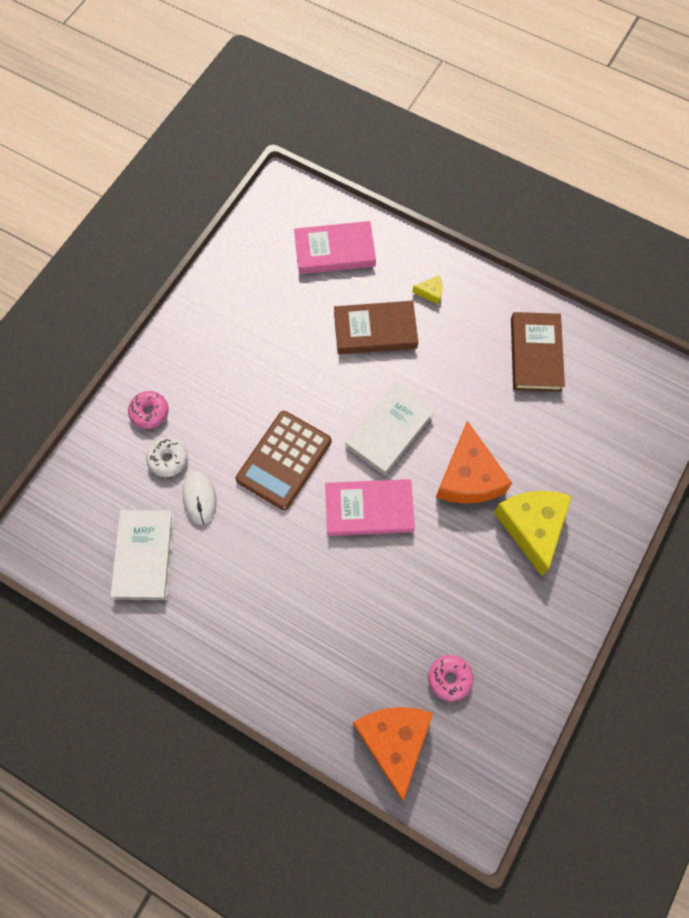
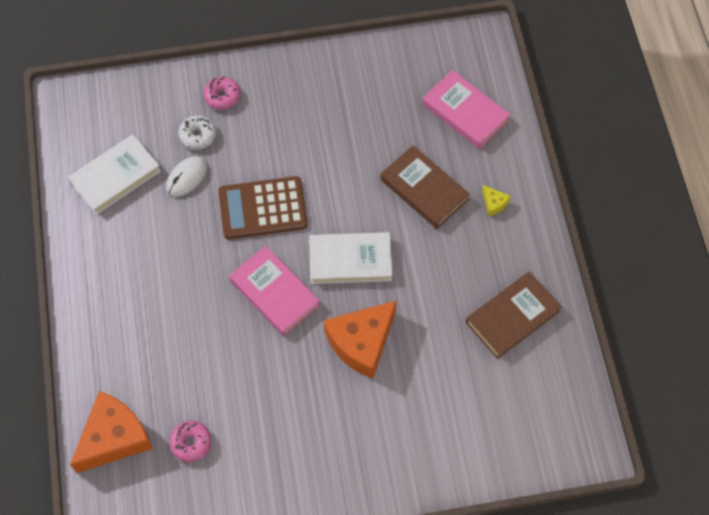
camera: 50 degrees right, 5 degrees down
(532, 527) = (360, 417): yellow cheese -> none

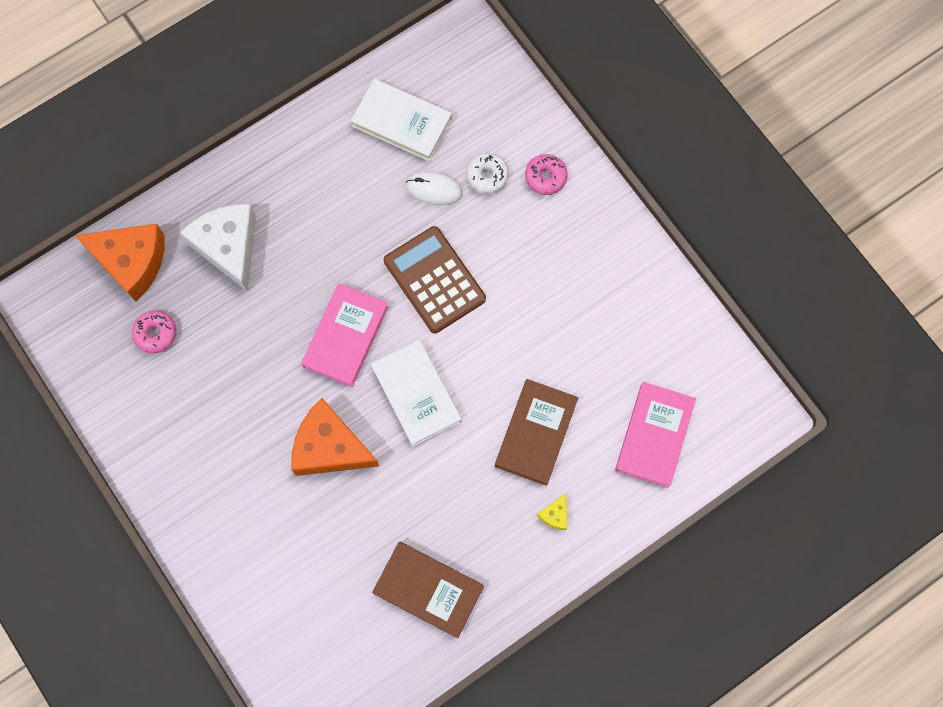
camera: 65 degrees right, 10 degrees up
(146, 352) = (229, 247): none -> white cheese

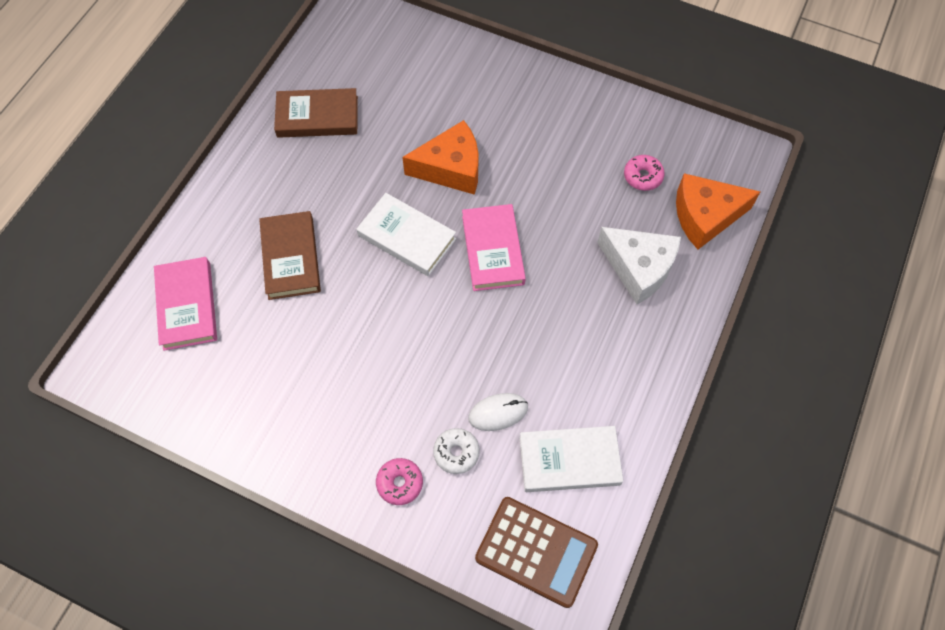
camera: 150 degrees right, 10 degrees down
(434, 280) = (447, 333): brown calculator -> brown calculator (536, 551)
(555, 515) = (245, 208): yellow cheese -> none

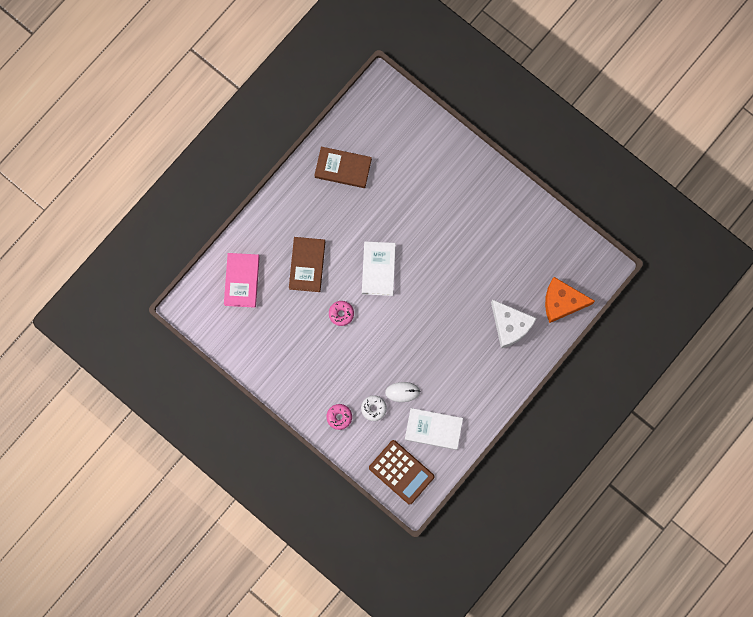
camera: 15 degrees right, 15 degrees up
(407, 237) = (378, 269): white book -> white book turned 45 degrees clockwise
(451, 168) = (417, 228): orange cheese -> none
(493, 250) = (427, 291): pink book -> none
(643, 176) = (533, 265): pink donut -> pink donut (341, 314)

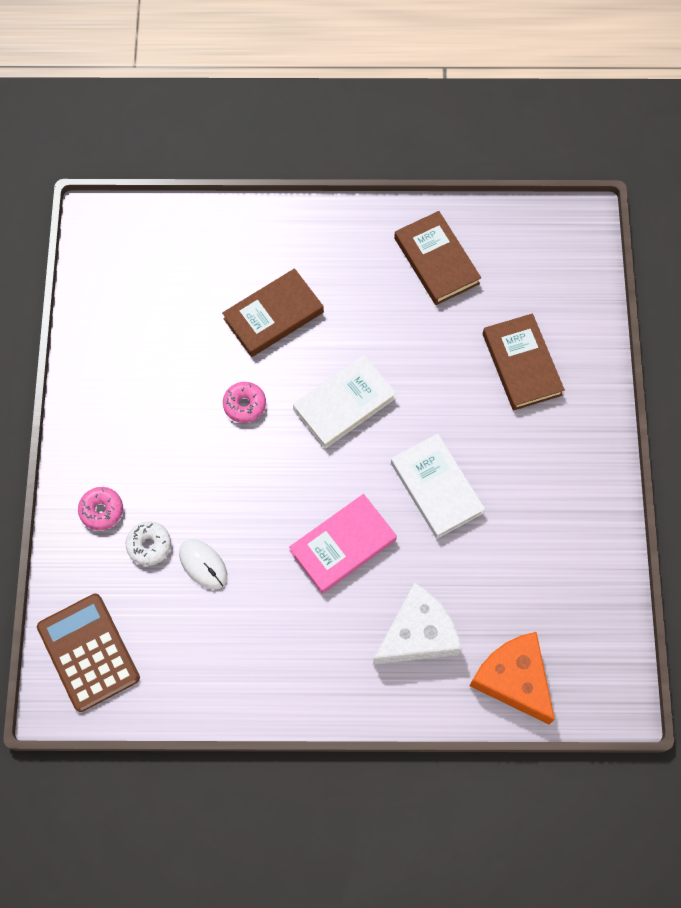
camera: 50 degrees right, 10 degrees down
(242, 281) = (186, 257): pink book -> pink book (343, 545)
(401, 472) = (88, 652): brown calculator -> brown calculator turned 150 degrees clockwise
(426, 175) = (521, 364): none -> brown book
(433, 429) = (184, 647): white book -> white book (436, 488)
(510, 325) = (417, 634): white cheese -> white cheese turned 135 degrees counterclockwise

